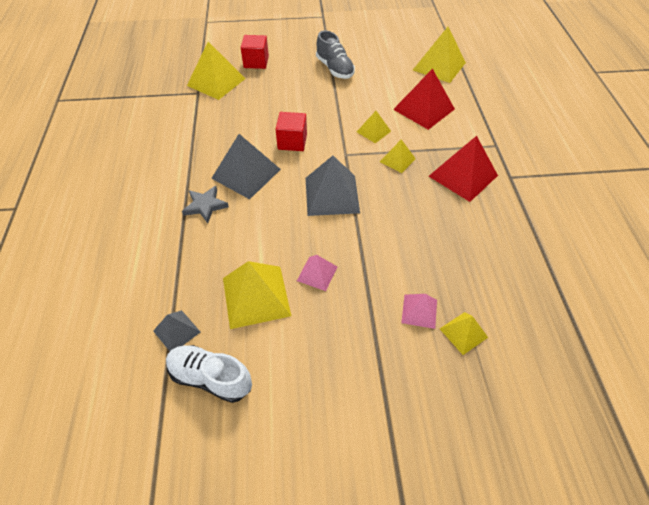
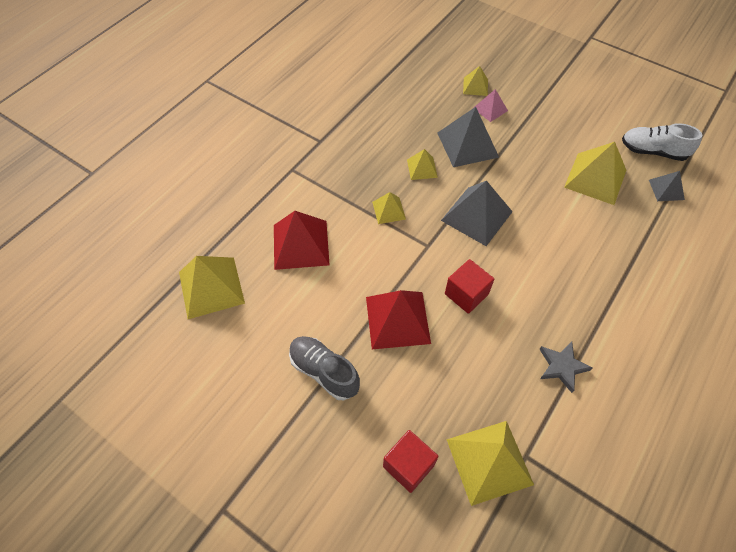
camera: 140 degrees left, 5 degrees up
(205, 205) = (598, 276): grey star -> grey star (562, 367)
(210, 377) = (653, 151): white shoe -> white shoe turned 135 degrees clockwise
(246, 173) = (539, 286): grey pyramid -> grey pyramid (467, 145)
(317, 273) = (539, 167): pink pyramid -> none
(334, 69) = (324, 372): grey shoe -> grey shoe turned 60 degrees counterclockwise
(373, 131) = (376, 252): yellow pyramid -> yellow pyramid (422, 168)
(463, 176) = (353, 164): red pyramid -> red pyramid (397, 319)

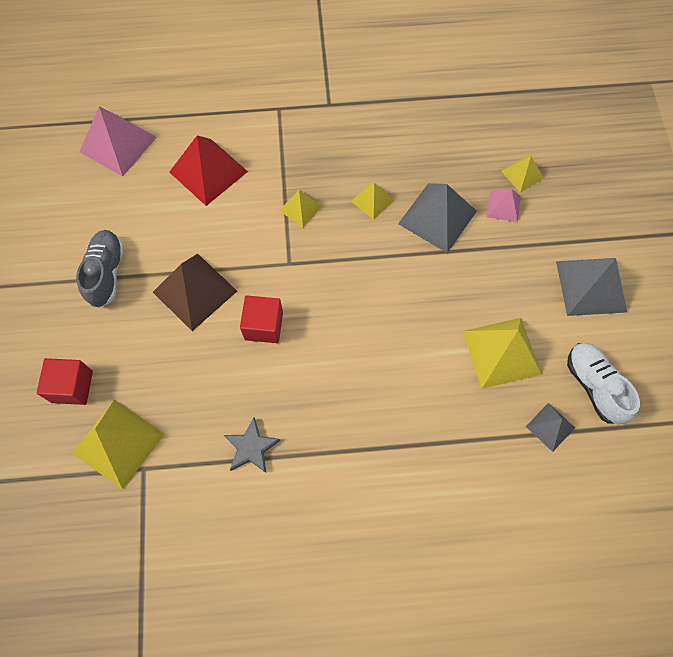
camera: 50 degrees right, 10 degrees up
(211, 287) = (118, 144): yellow pyramid -> pink pyramid
(397, 319) = (195, 291): red pyramid -> brown pyramid
(476, 216) = (357, 279): grey pyramid -> grey pyramid (591, 286)

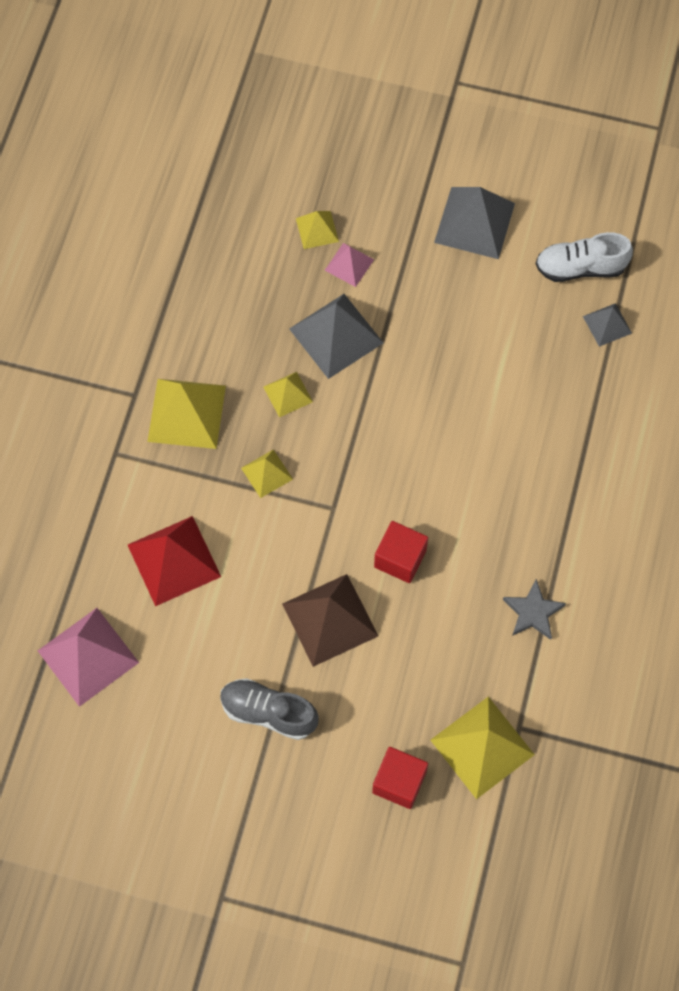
camera: 70 degrees left, 0 degrees up
(501, 352) = (515, 336): yellow pyramid -> yellow pyramid (186, 413)

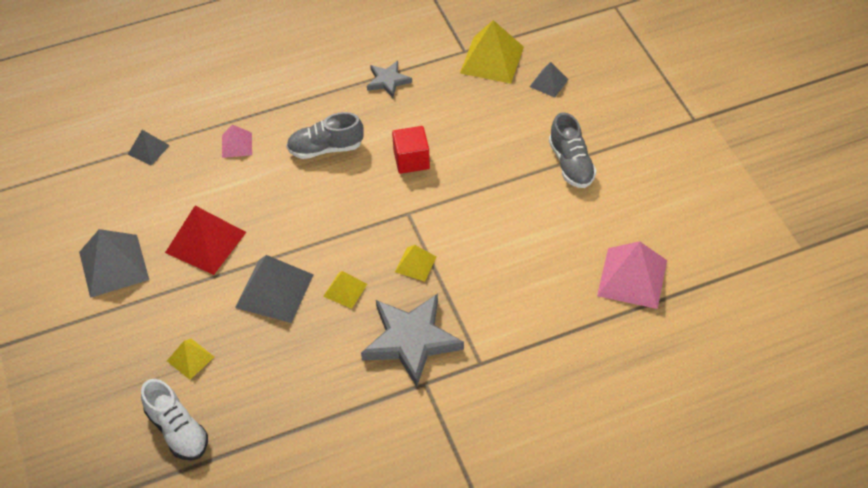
camera: 125 degrees left, 15 degrees down
(174, 560) = (524, 275): red pyramid -> red pyramid (205, 242)
(186, 413) = (411, 340): yellow pyramid -> grey star
(330, 619) = (484, 170): brown pyramid -> none
(349, 264) = (207, 319): pink pyramid -> pink pyramid (237, 145)
(399, 782) = (548, 83): red cube -> grey pyramid
(481, 487) = (325, 148): none -> grey shoe
(580, 268) = (111, 186): white shoe -> white shoe (177, 430)

